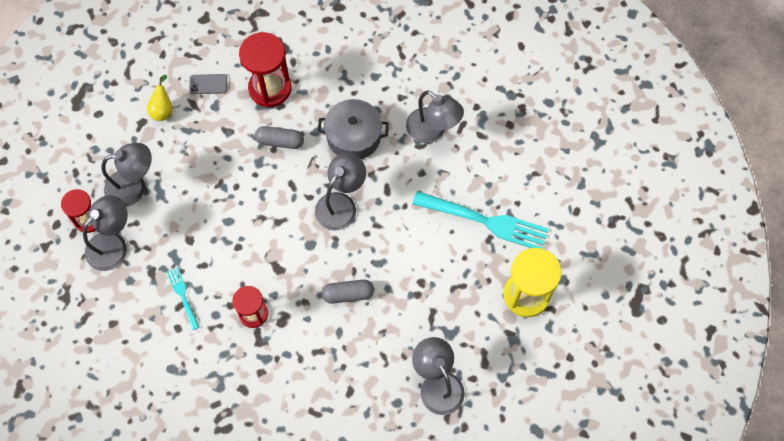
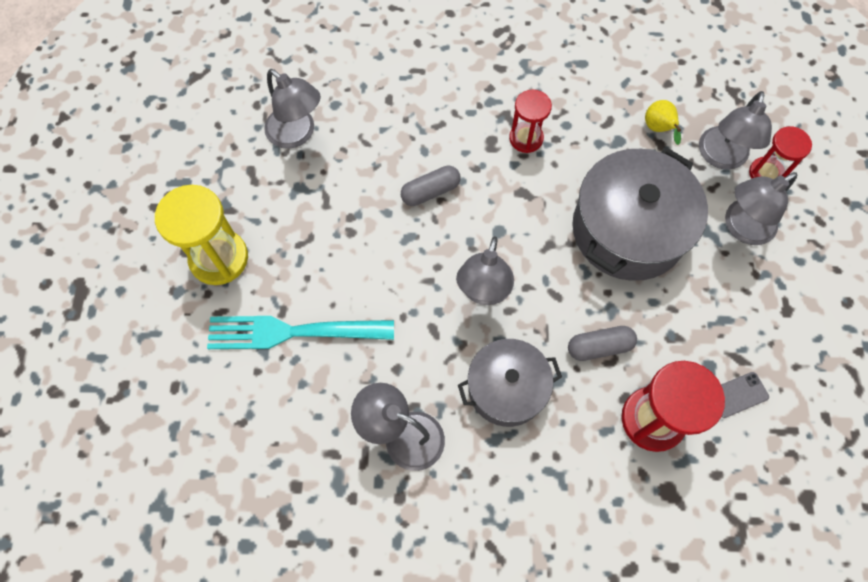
camera: 160 degrees right, 0 degrees up
(163, 110) = (772, 336): yellow pear -> yellow pear (658, 129)
(183, 296) = (611, 131): turquoise fork -> none
(215, 213) = (628, 230): none -> grey pot

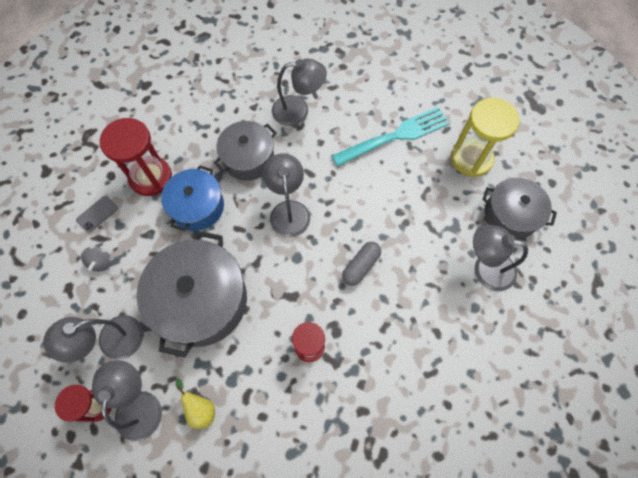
camera: 155 degrees right, 0 degrees up
(227, 174) = (510, 215): none -> grey pot
(599, 347) = (197, 206): grey capsule -> blue pot
(741, 228) = (111, 342): grey lamp -> grey lamp turned 150 degrees counterclockwise
(741, 325) = (101, 262): none -> grey spinning top

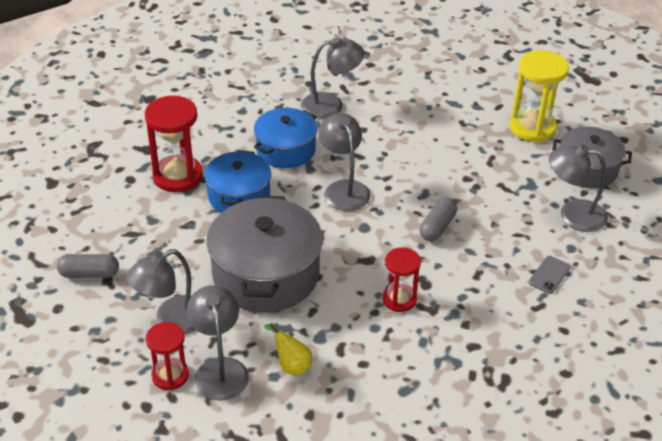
camera: 10 degrees left, 25 degrees down
(55, 279) = (89, 274): none -> grey capsule
(97, 214) = (124, 213): grey phone -> grey phone (549, 275)
(101, 262) = (140, 254): grey spinning top -> none
(248, 158) = (286, 150): grey pot -> blue pot
(394, 137) = (444, 117): turquoise fork -> none

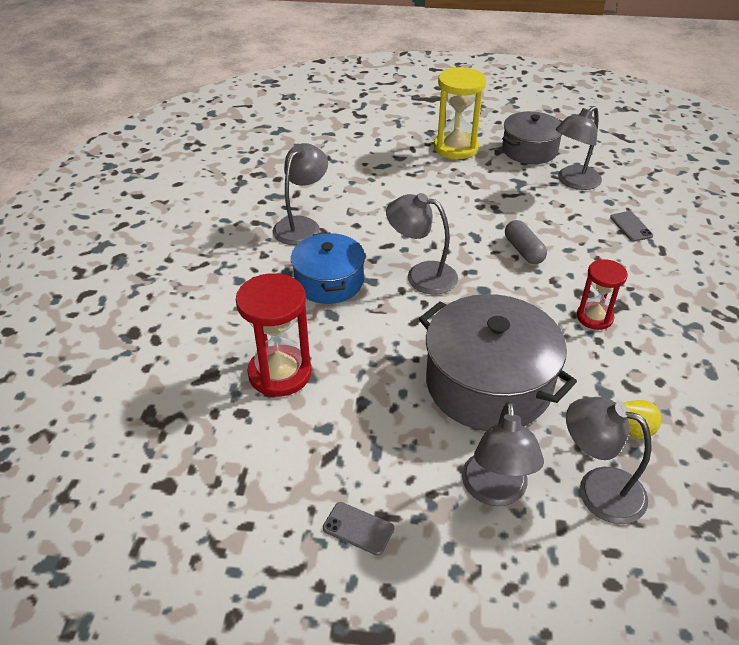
camera: 50 degrees left, 0 degrees up
(89, 274) = (358, 528): grey capsule -> grey phone
(170, 375) = (579, 537): red hourglass -> none
(239, 196) = (358, 345): blue pot -> none

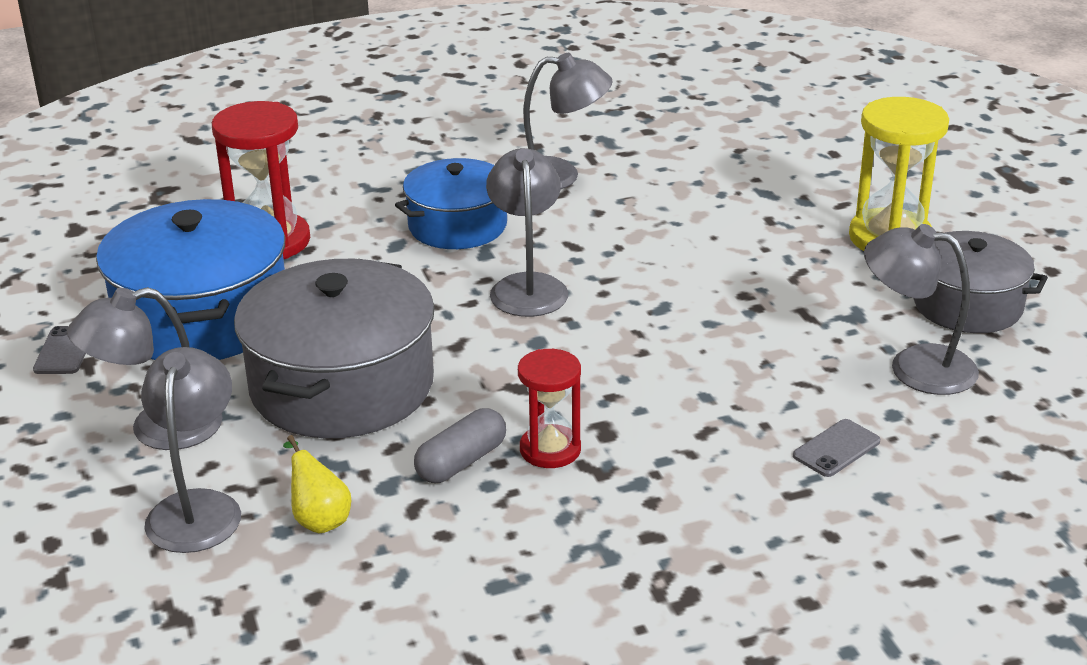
camera: 65 degrees right, 10 degrees down
(361, 434) = (203, 317): none -> blue pot
(523, 250) = (663, 356): grey capsule -> grey capsule (461, 462)

